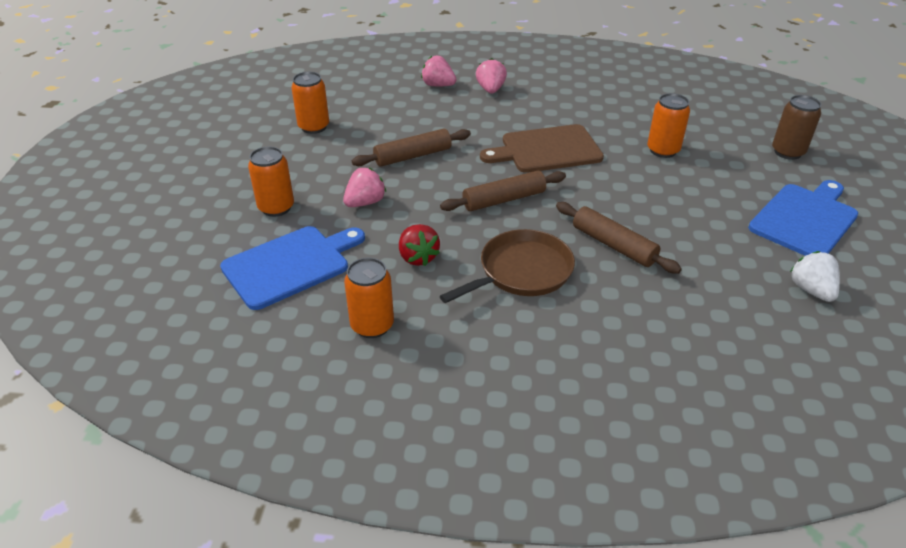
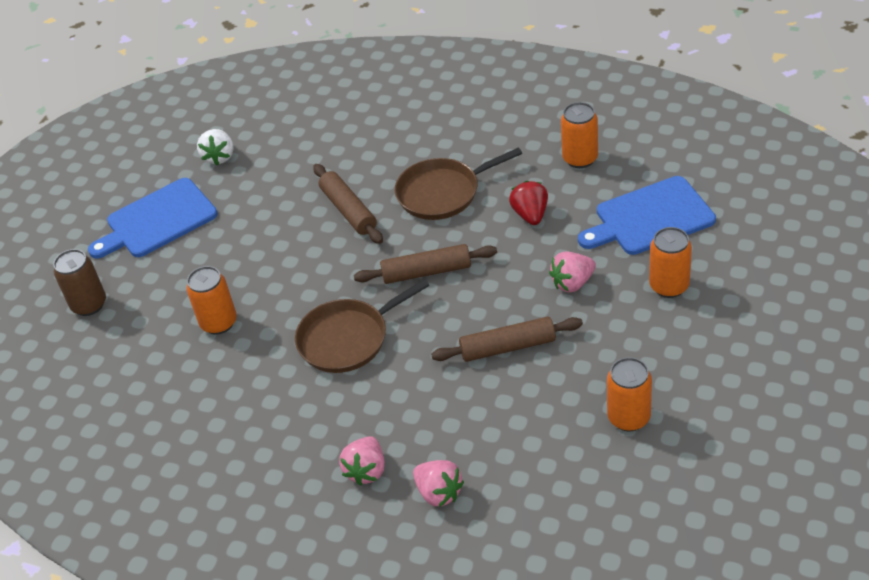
camera: 160 degrees left, 5 degrees up
(547, 150) = (347, 339): brown cutting board -> brown pan

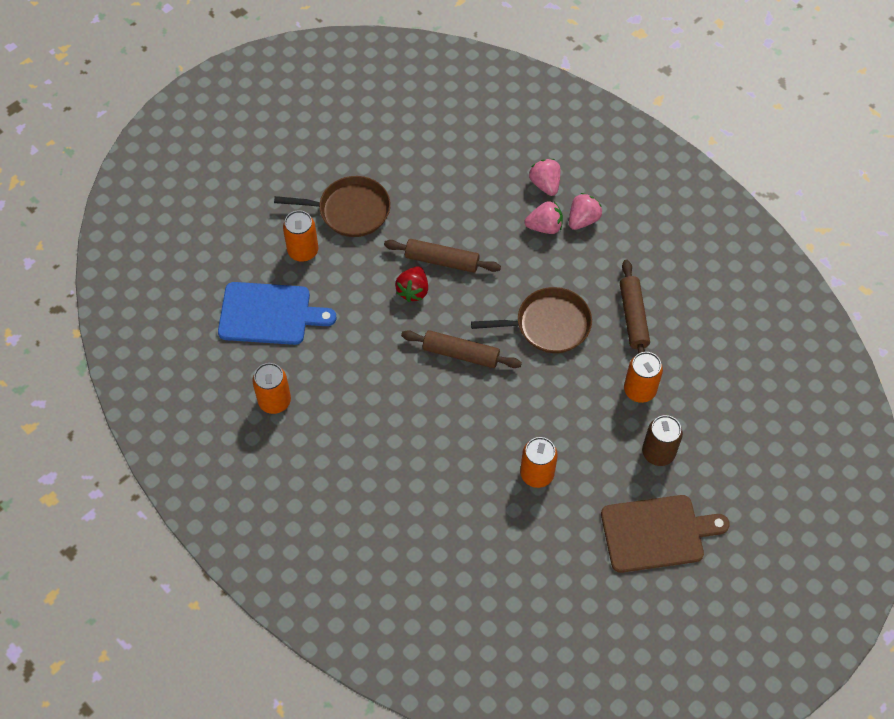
camera: 160 degrees left, 15 degrees up
(89, 304) = (740, 465): brown can -> brown can (658, 453)
(157, 220) = (657, 533): blue cutting board -> brown cutting board
(219, 157) = (574, 586): white strawberry -> none
(348, 210) = (489, 451): brown rolling pin -> brown rolling pin (633, 317)
(442, 193) = (404, 427): brown pan -> brown pan (350, 210)
(530, 215) = (351, 365): red strawberry -> red strawberry (413, 291)
(572, 283) = (364, 288): pink strawberry -> pink strawberry (544, 227)
(629, 417) = (400, 175): orange can -> orange can (537, 474)

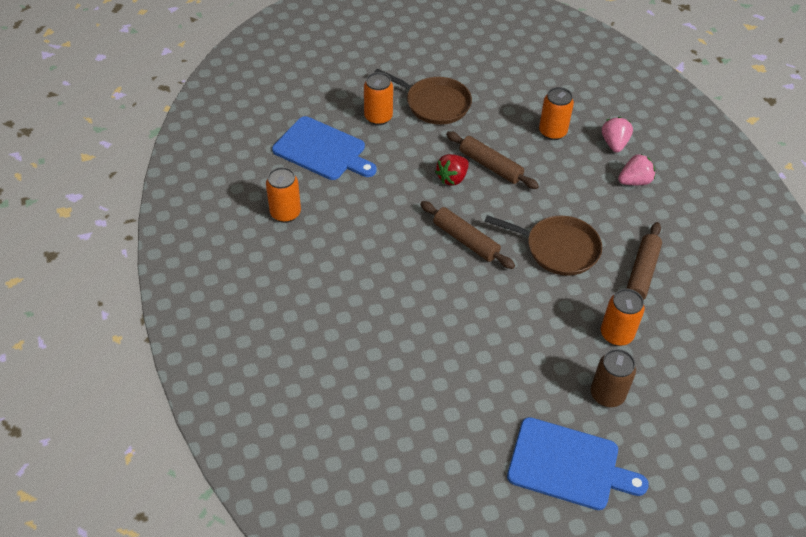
camera: 25 degrees right, 10 degrees down
(537, 474) = (479, 363): orange can -> orange can (552, 132)
(544, 227) = (596, 174): pink strawberry -> none
(657, 533) = (568, 465): brown cutting board -> blue cutting board

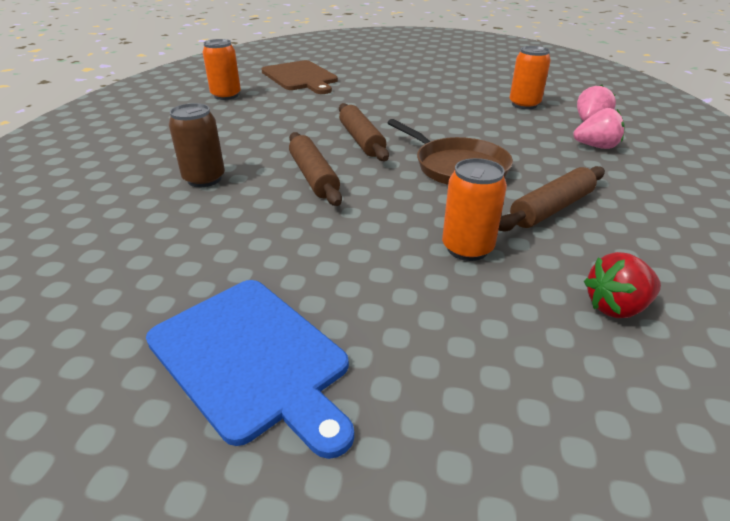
camera: 30 degrees right, 15 degrees down
(322, 150) = (300, 77): blue cutting board -> brown cutting board
(378, 117) = (367, 72): orange can -> none
(435, 104) = (424, 75): brown pan -> none
(452, 178) = (393, 108): red strawberry -> red strawberry (616, 307)
(490, 166) = (439, 109): brown rolling pin -> brown rolling pin (313, 177)
(607, 394) = (395, 301): brown can -> brown can (204, 179)

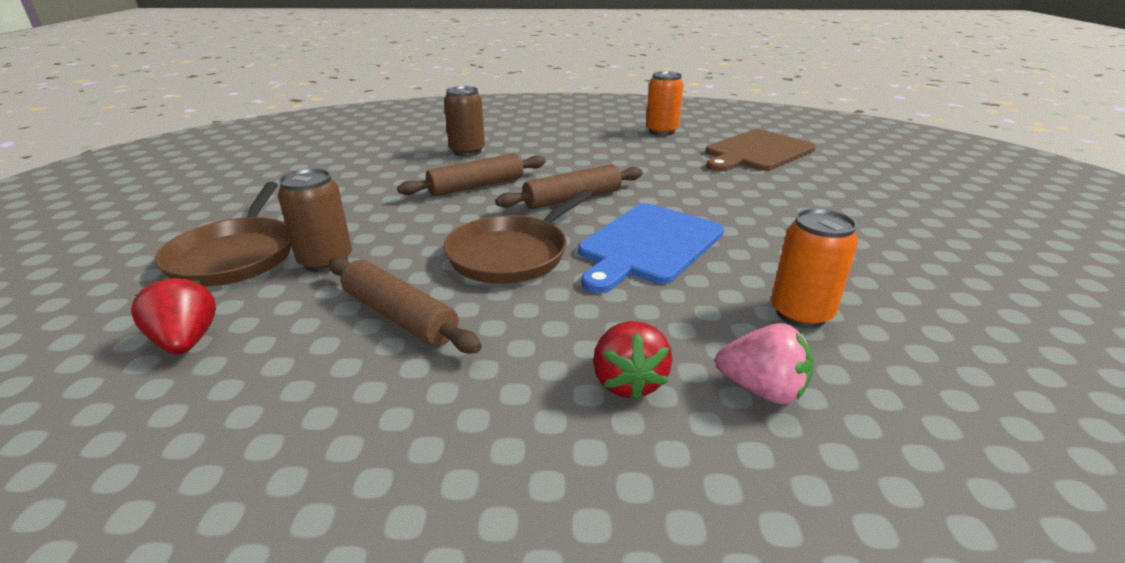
camera: 80 degrees right, 5 degrees down
(252, 358) = (228, 195): blue cutting board -> blue cutting board (648, 245)
(452, 310) = (235, 256): none -> brown pan
(467, 248) = (326, 261): orange can -> brown can
(596, 146) = (628, 382): pink strawberry -> red strawberry

